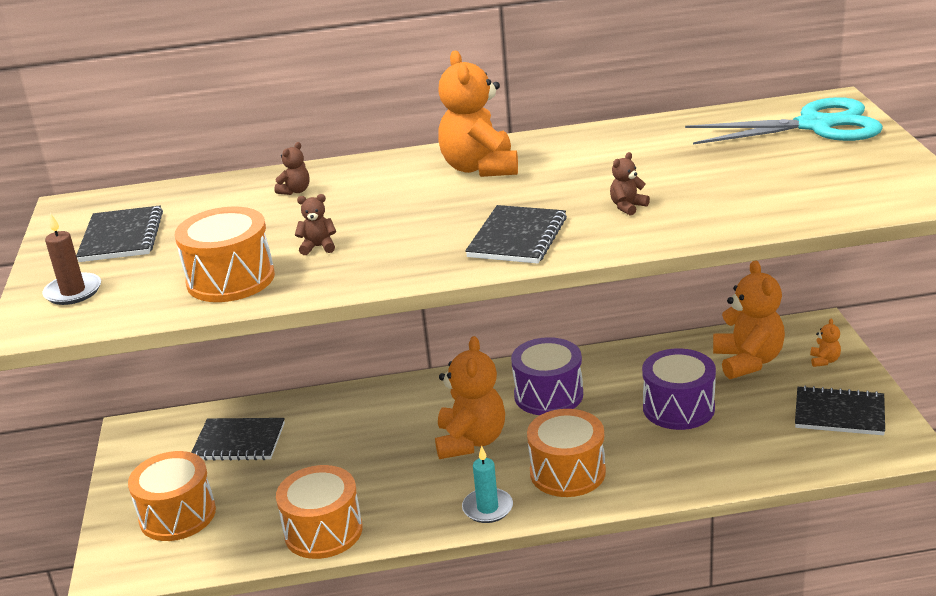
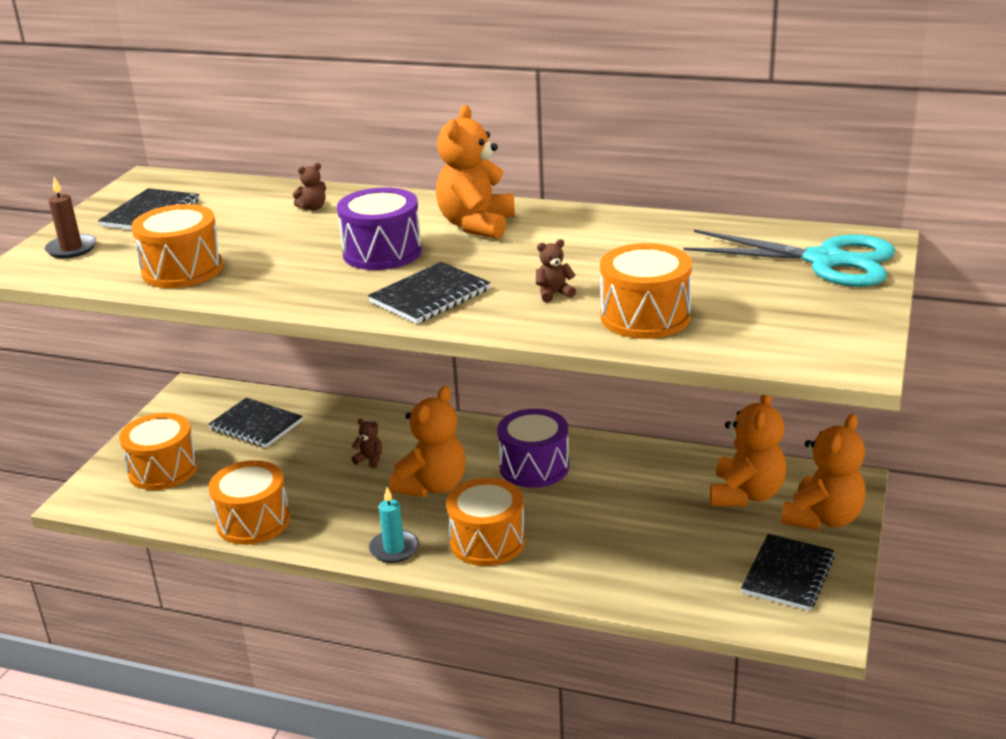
camera: 25 degrees right, 0 degrees up
(318, 247) = (273, 261): brown teddy bear -> brown teddy bear (370, 460)
(678, 408) = (638, 517): purple drum -> purple drum (382, 252)
(730, 205) = (645, 317): none -> orange drum
(824, 361) = (823, 518): orange teddy bear -> orange teddy bear, size x2.34
(839, 414) = (788, 574): black notebook -> black notebook turned 75 degrees clockwise

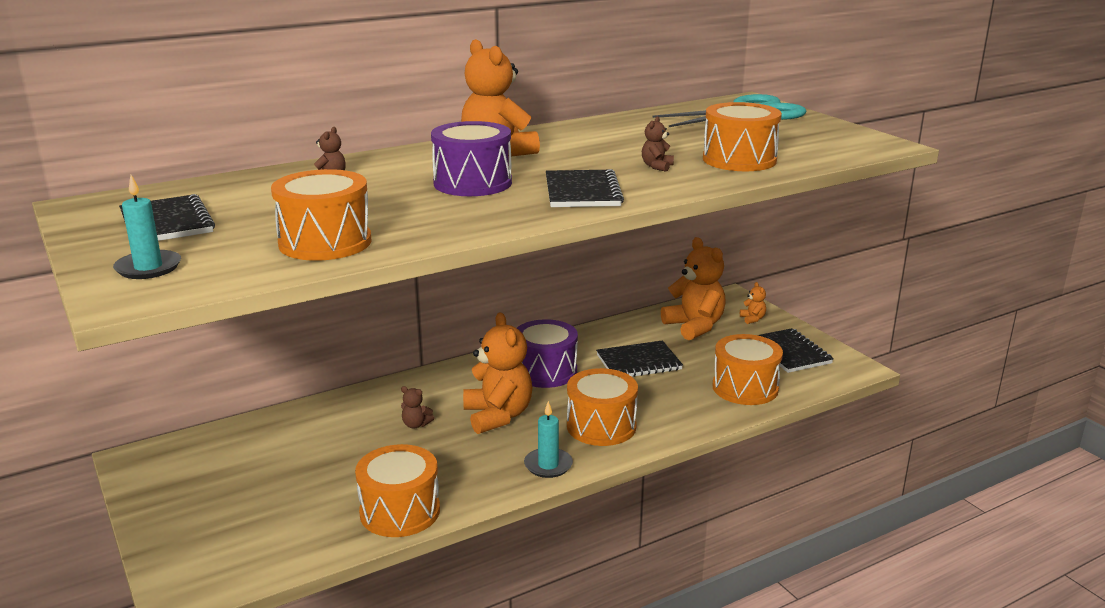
camera: 50 degrees left, 5 degrees down
(71, 249) = (148, 268): brown candle -> turquoise candle
(163, 470) = (231, 525): orange drum -> orange drum (745, 388)
(256, 425) = (262, 451): black notebook -> black notebook (638, 362)
(370, 460) = (416, 425): brown teddy bear -> brown teddy bear turned 135 degrees counterclockwise
(823, 518) = (752, 319): orange teddy bear -> orange teddy bear, size x0.43

